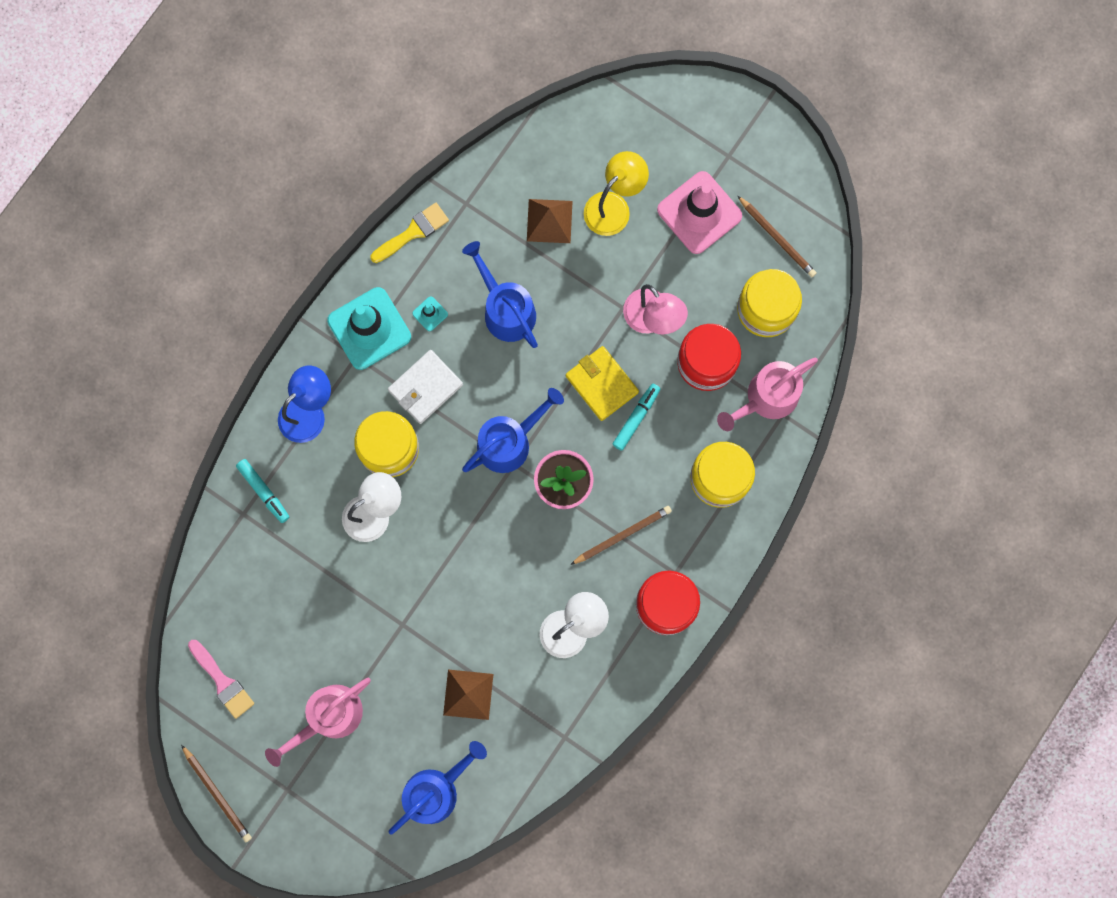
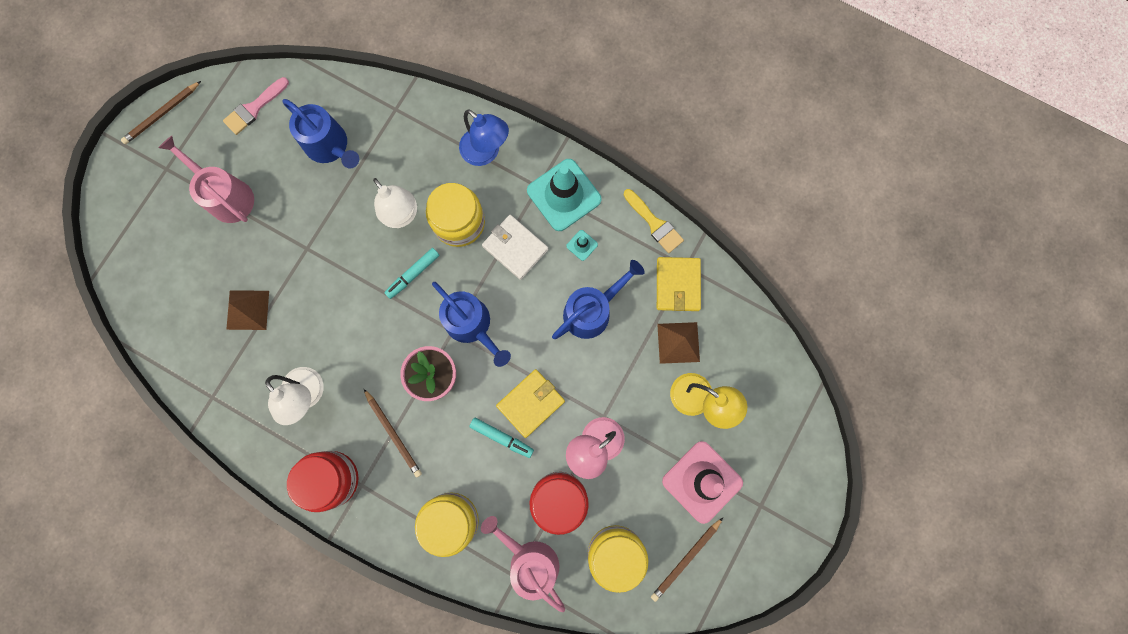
camera: 85 degrees right, 0 degrees up
(264, 491) = (415, 123): turquoise marker -> turquoise marker (413, 274)
(436, 790) = (165, 290): blue watering can -> blue watering can (330, 146)
(485, 214) = (677, 285): none -> yellow wallet

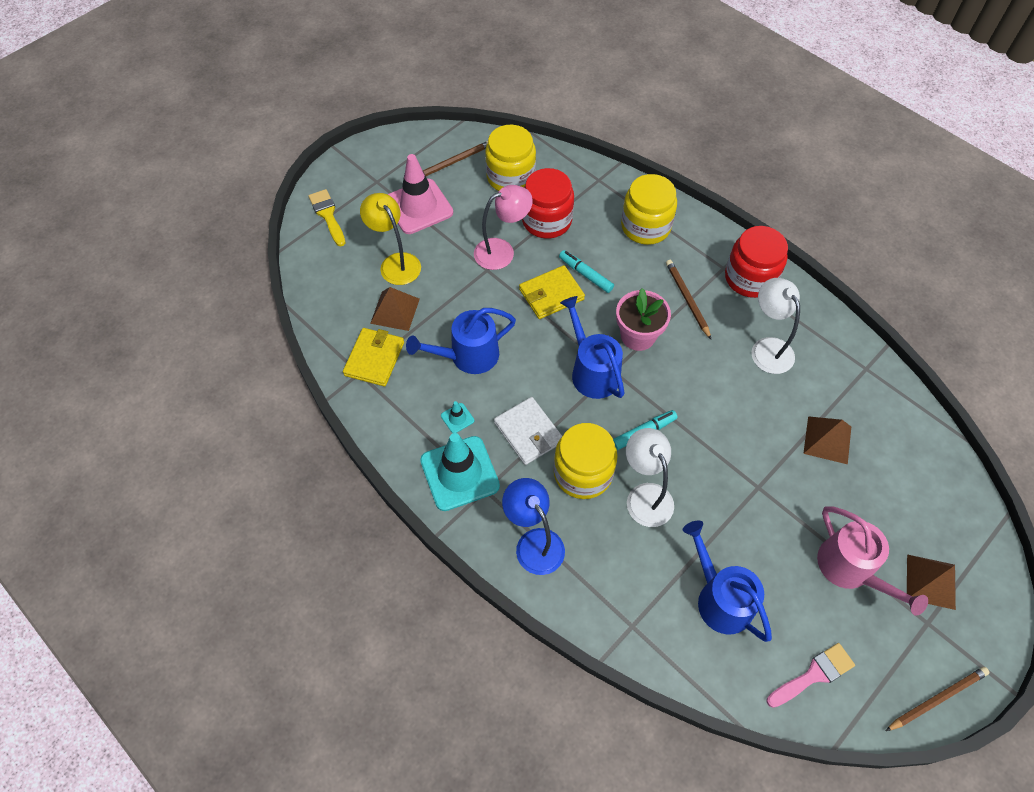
camera: 165 degrees left, 20 degrees down
(161, 202) = (931, 581): none -> brown pyramid
(530, 560) = (584, 187): pink watering can -> none
(654, 223) = (374, 420): yellow brush -> yellow brush (327, 215)

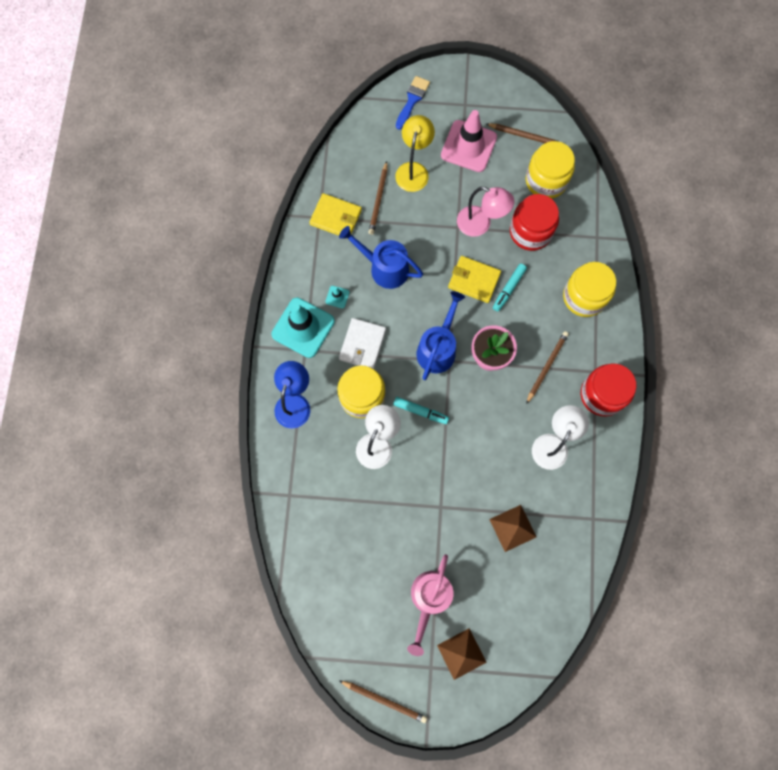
camera: 50 degrees right, 15 degrees up
(327, 215) = (412, 100): yellow brush -> blue brush
(374, 359) = (336, 217): yellow wallet -> yellow wallet turned 45 degrees clockwise
(395, 311) = (378, 200): brown pyramid -> brown pencil
(585, 274) = (508, 289): turquoise marker -> turquoise marker turned 150 degrees counterclockwise
(720, 599) = (346, 533): blue watering can -> none
(813, 674) = (342, 618): pink brush -> none

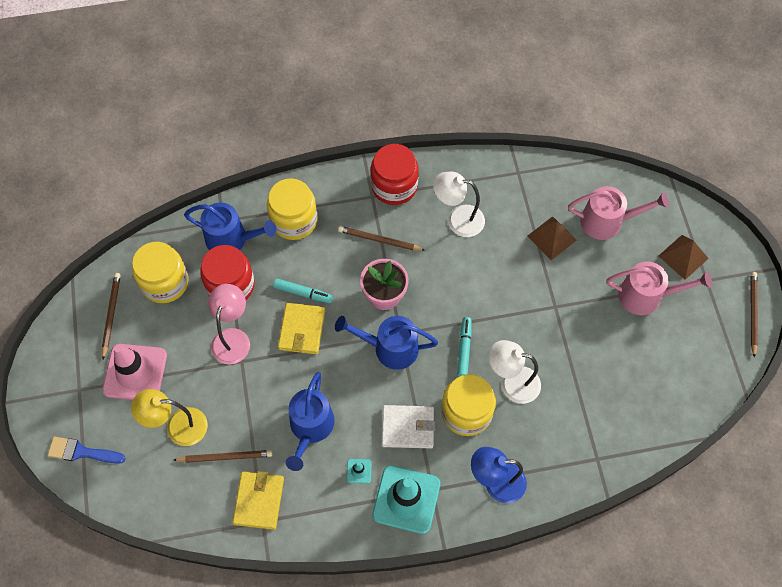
camera: 105 degrees left, 10 degrees down
(518, 590) = (607, 221): none -> pink watering can
(576, 241) = (231, 239): none -> blue watering can

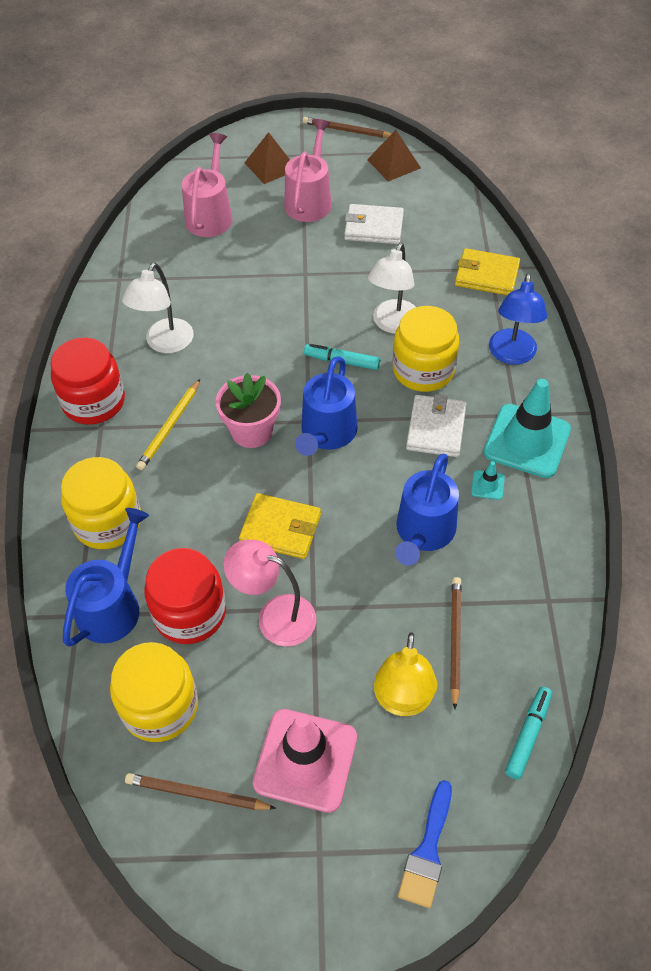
camera: 80 degrees left, 10 degrees down
(259, 501) = (520, 603): yellow wallet -> yellow wallet (486, 275)
(303, 293) = (225, 521): turquoise marker -> turquoise marker (528, 735)
(310, 427) = (423, 532): blue watering can -> blue watering can turned 90 degrees clockwise
(379, 240) = (170, 427): brown pencil -> yellow pencil
(551, 238) = (217, 263): brown pyramid -> brown pyramid (393, 164)
(625, 354) = (373, 227): none -> white wallet

